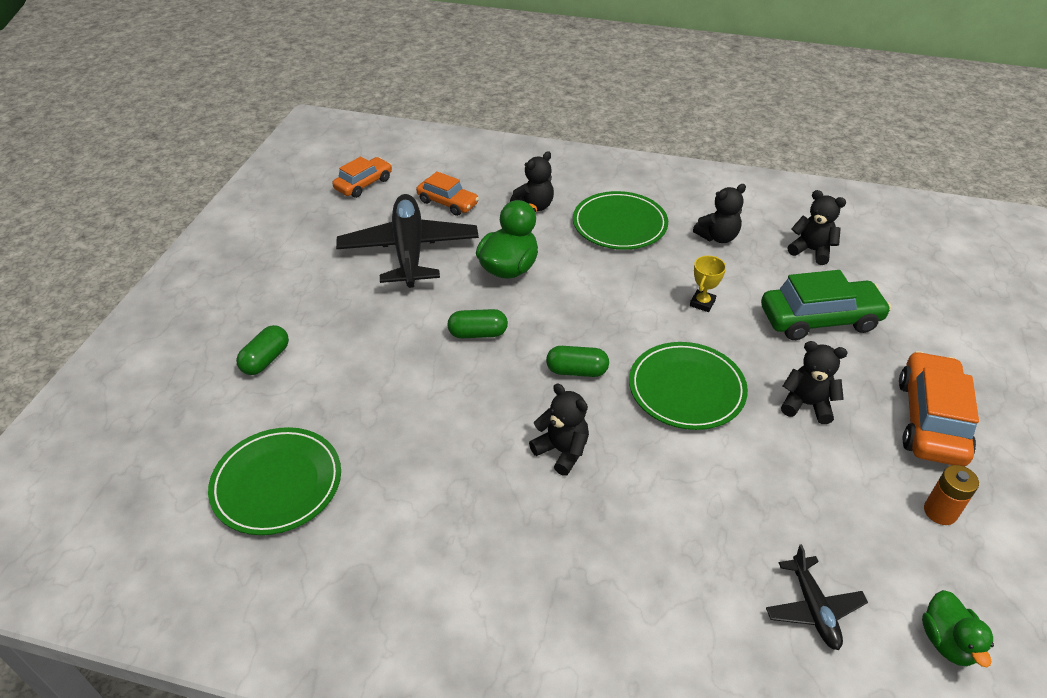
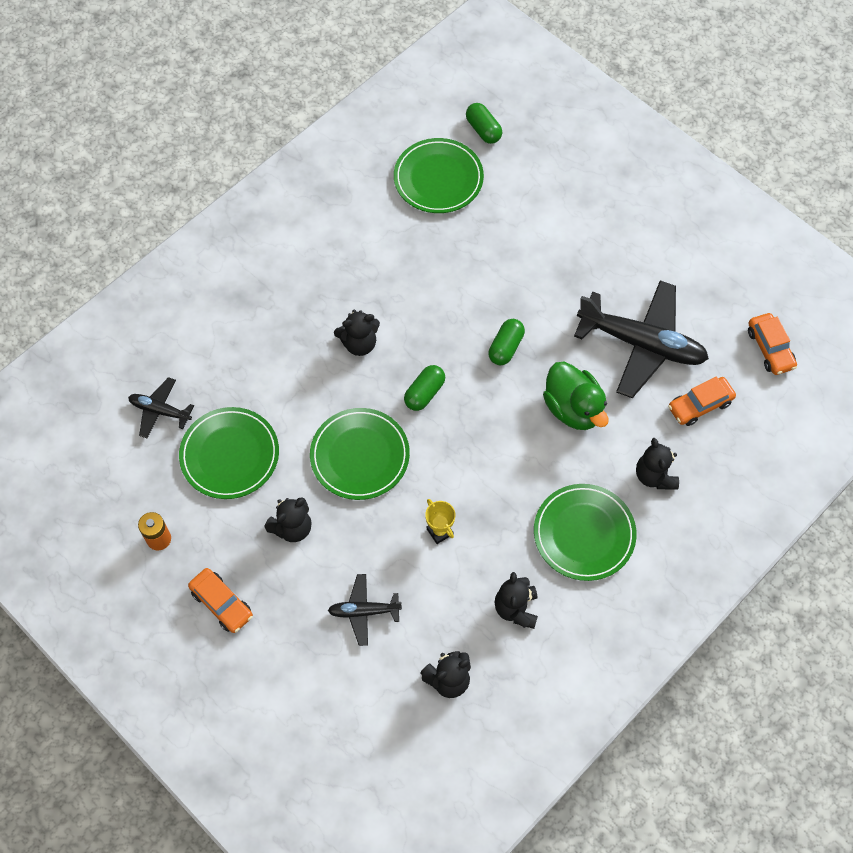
camera: 120 degrees right, 20 degrees up
(266, 360) = (560, 204): green capsule -> green capsule (483, 130)
(792, 500) = (230, 455): none -> green plate
(820, 319) = (364, 611): green car -> black plane
(930, 420) = (222, 603): orange car -> orange car, size x0.62
(947, 642) = (92, 465): green duck -> none

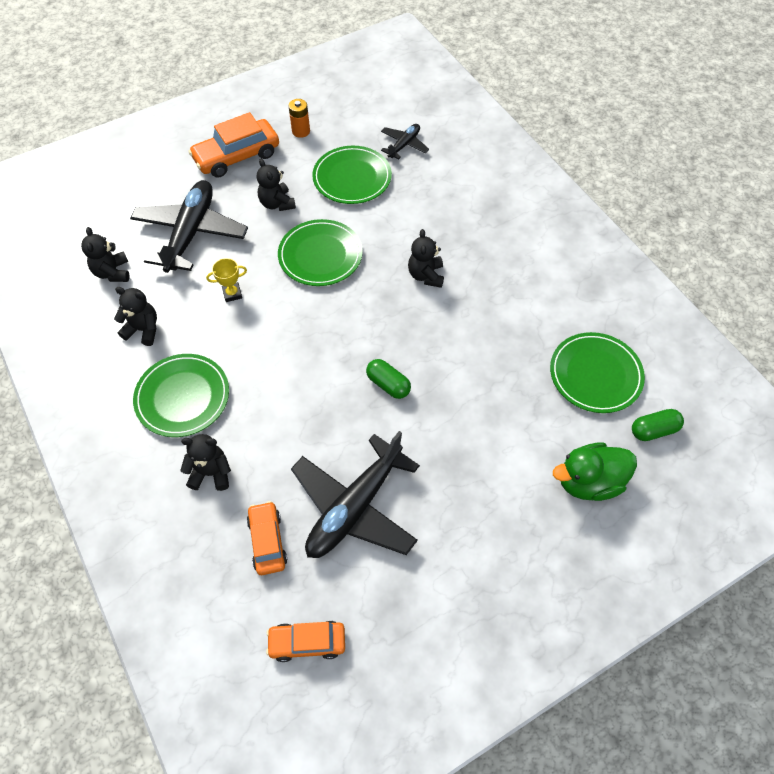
camera: 105 degrees right, 5 degrees down
(222, 603) = (237, 156): orange car -> orange car, size x1.62
(364, 611) = (191, 233): black plane -> black plane, size x2.03
(424, 393) = (362, 311): green capsule -> none
(573, 408) = (306, 423): green duck -> green duck (588, 481)

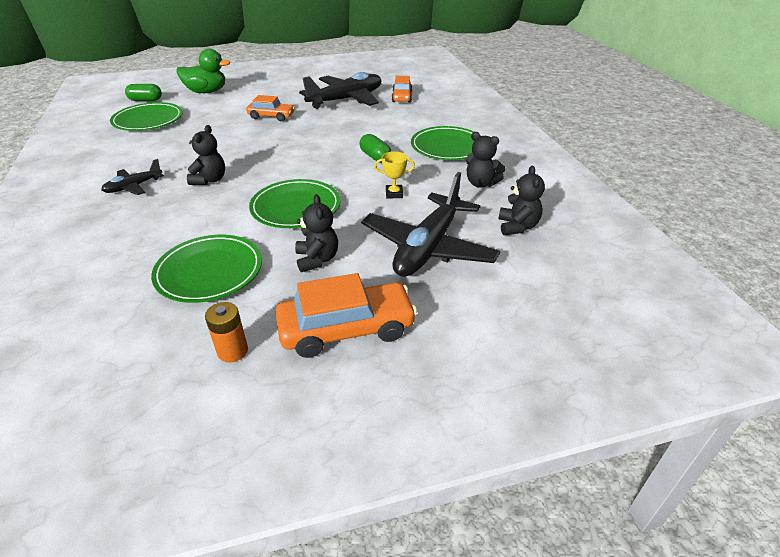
camera: 165 degrees left, 20 degrees down
(211, 473) = (431, 118): black teddy bear -> none
(307, 642) = (391, 75): orange car -> orange car (271, 116)
(388, 384) = (292, 133): green capsule -> green capsule (375, 157)
(404, 145) = (108, 300): black plane -> black plane (134, 186)

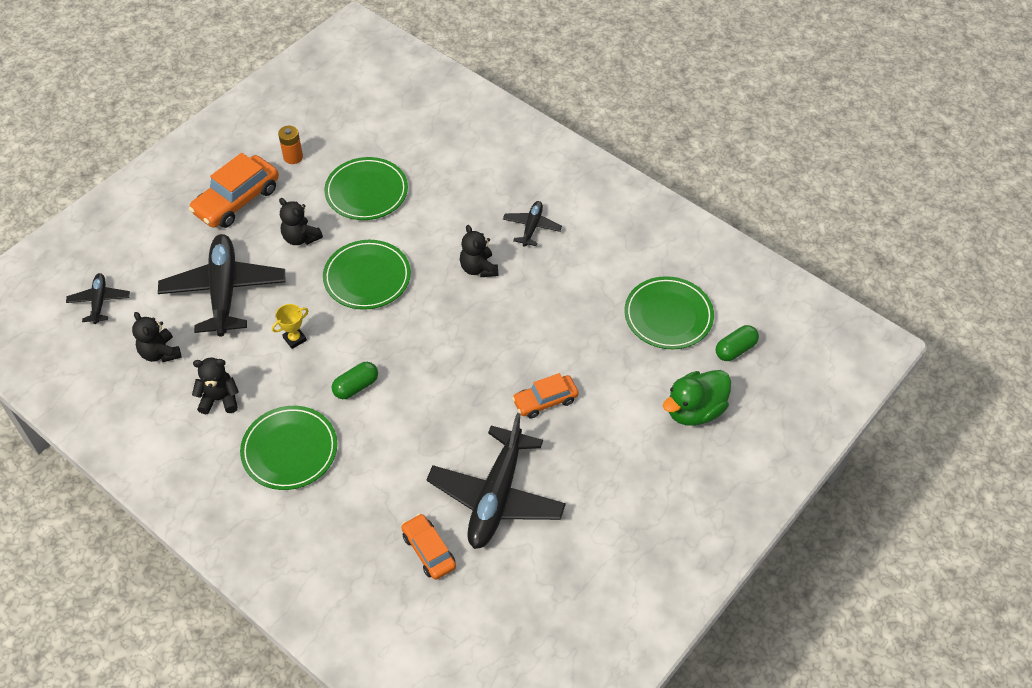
camera: 145 degrees right, 15 degrees up
(375, 157) = (356, 386): green capsule -> green capsule turned 60 degrees counterclockwise
(567, 291) = (99, 302): none -> black plane

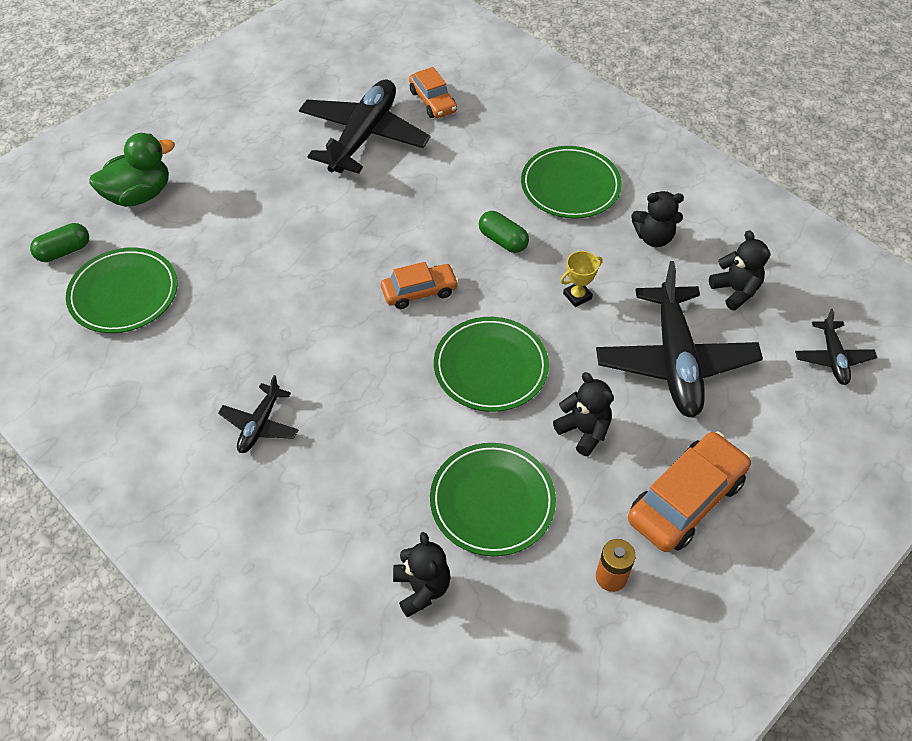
camera: 175 degrees left, 0 degrees up
(356, 386) = (503, 240): green capsule -> green capsule turned 75 degrees clockwise
(478, 268) = (344, 369): black teddy bear -> black teddy bear (422, 588)
(545, 401) = (295, 213): orange car -> orange car (419, 291)

